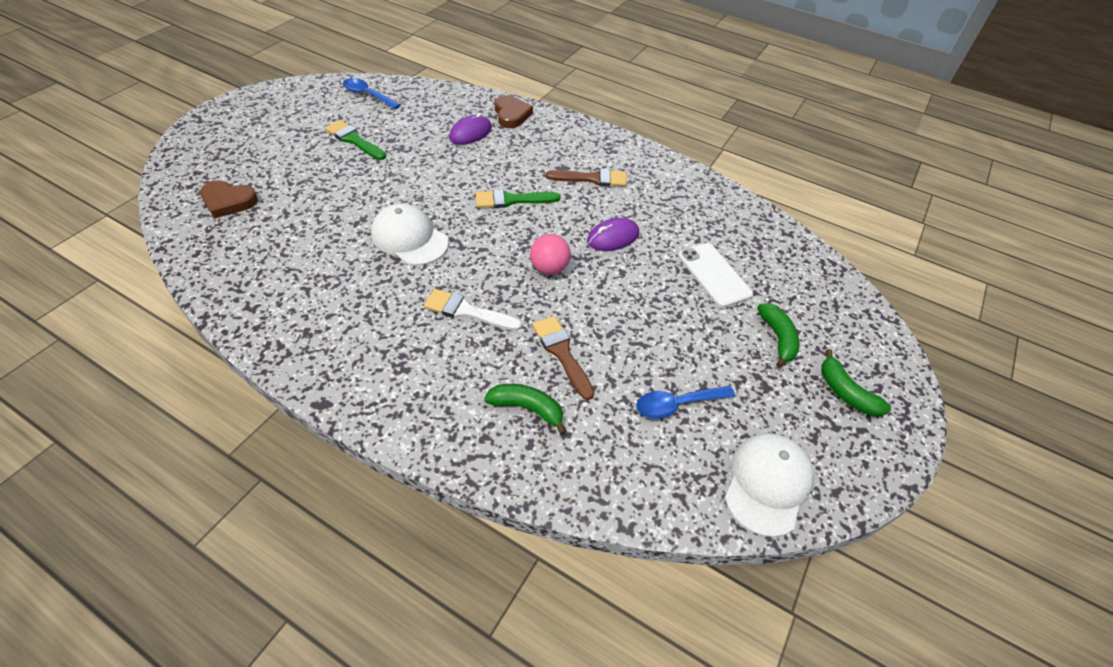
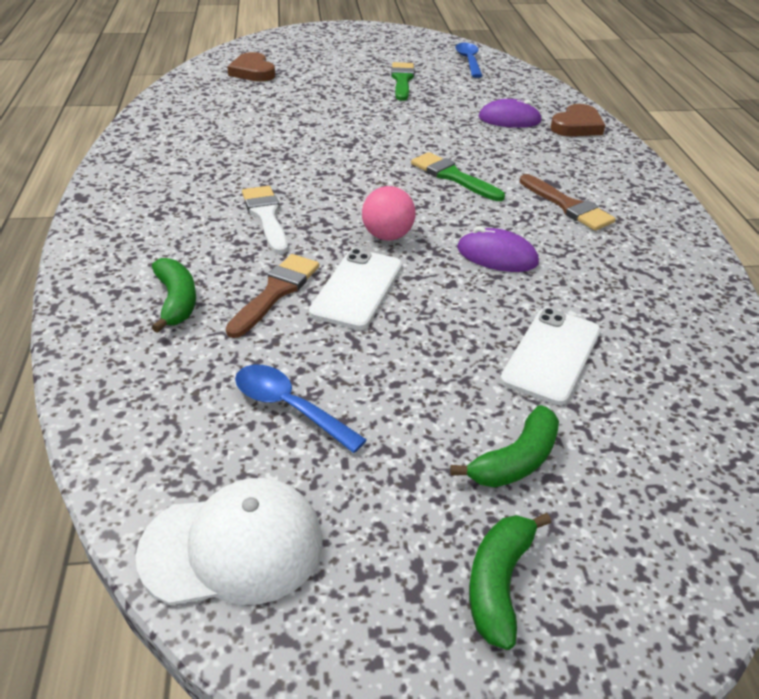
camera: 55 degrees right, 10 degrees down
(409, 238) = (320, 152): white cap -> none
(592, 314) = (357, 289): none -> white phone

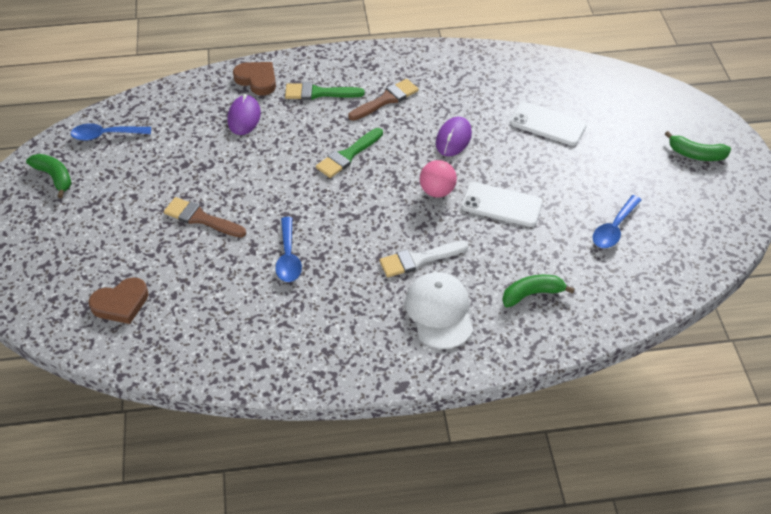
camera: 90 degrees left, 10 degrees up
(233, 547) = (706, 240): white cap -> white cap (439, 312)
(276, 292) = (512, 244): brown brush -> brown brush (201, 218)
(290, 140) = (288, 257): none -> blue spoon
(402, 80) = (152, 184): green brush -> green brush (319, 93)
(516, 460) = (627, 144): green banana -> green banana (54, 177)

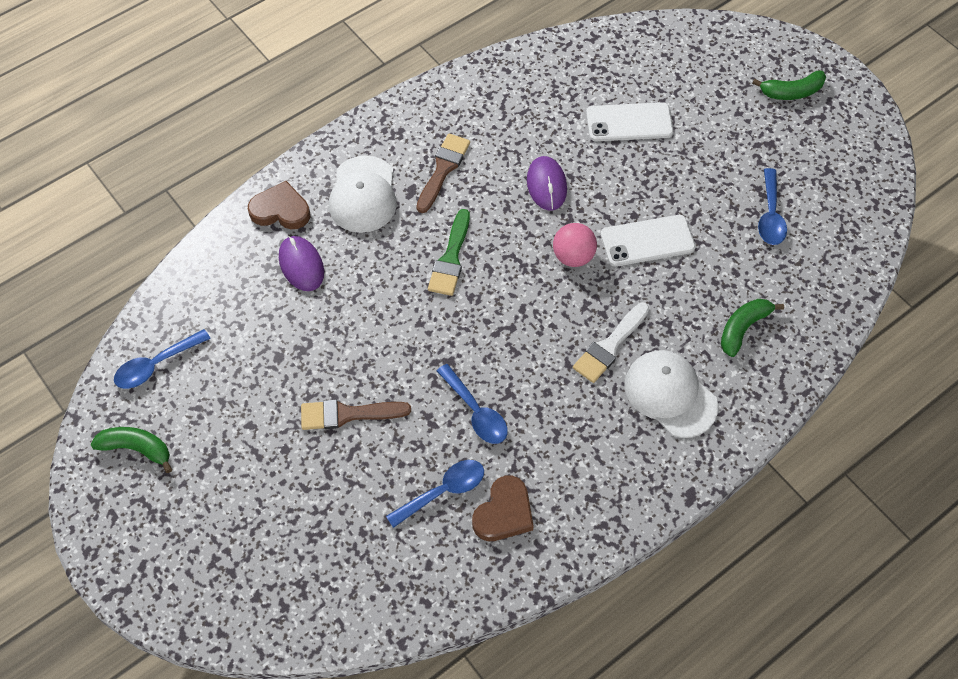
camera: 30 degrees left, 10 degrees up
(121, 303) = (337, 561): brown heart -> brown heart (504, 513)
(225, 295) = (443, 491): none -> blue spoon
(319, 93) = (363, 195): green brush -> white cap

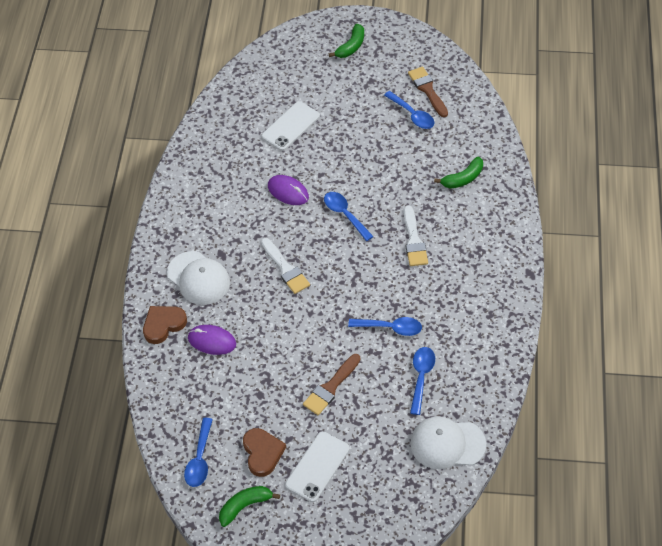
camera: 45 degrees left, 5 degrees down
(443, 169) = (225, 229): brown brush -> brown brush (427, 90)
(451, 258) = (285, 269): green brush -> white brush
(504, 513) = (460, 359): brown heart -> brown heart (262, 453)
(573, 256) = (345, 214): pink ball -> blue spoon
(647, 241) = (371, 176): white phone -> white phone (317, 466)
(670, 394) = (467, 237): white cap -> white cap (447, 444)
(743, 328) = (463, 178): green banana -> green banana turned 120 degrees counterclockwise

